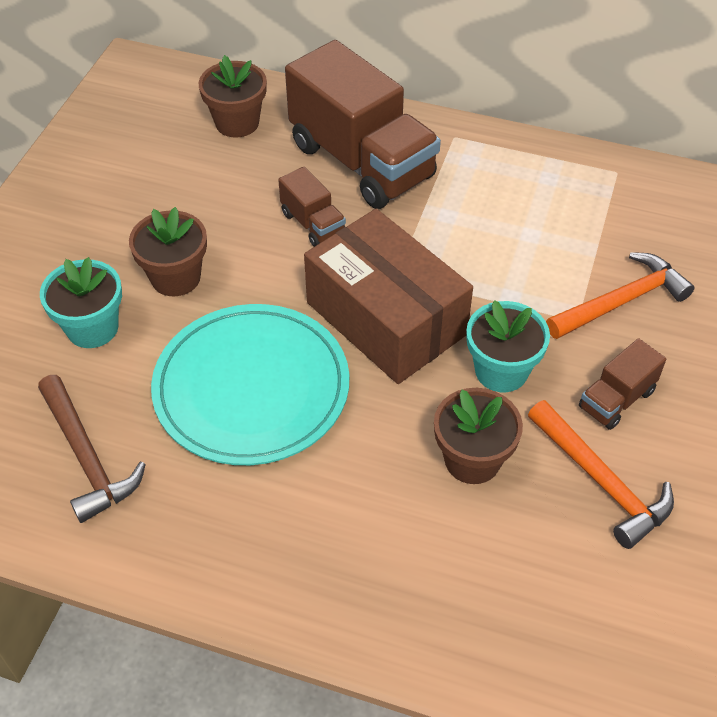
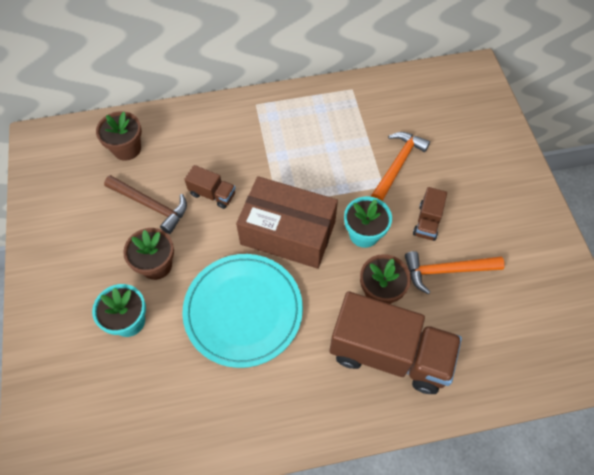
camera: 30 degrees left, 10 degrees up
(87, 457) = (179, 401): brown hammer -> brown hammer (151, 205)
(362, 161) = (215, 142): brown truck -> brown truck (389, 353)
(601, 481) = (446, 270): orange hammer -> orange hammer turned 150 degrees clockwise

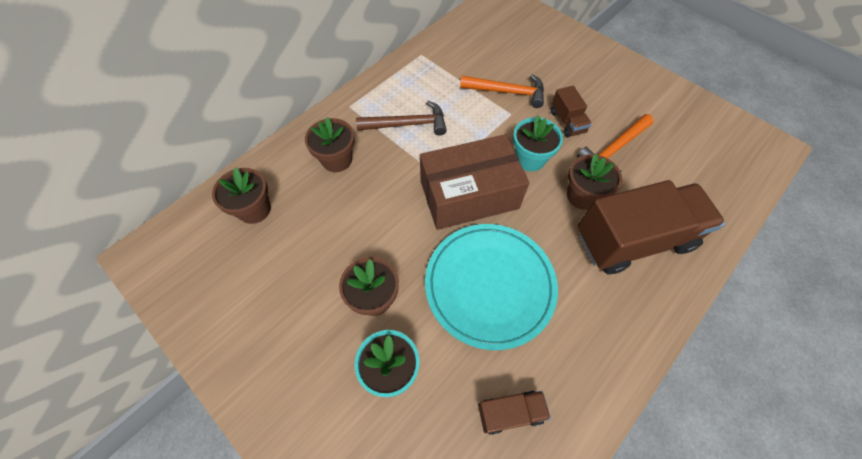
camera: 35 degrees left, 0 degrees up
(151, 205) = (322, 247): brown hammer -> brown hammer (407, 124)
(212, 144) = (337, 160): none -> brown flower pot
(212, 194) = (374, 202): brown truck -> brown truck (510, 412)
(398, 164) = (507, 92): orange hammer -> orange hammer turned 105 degrees clockwise

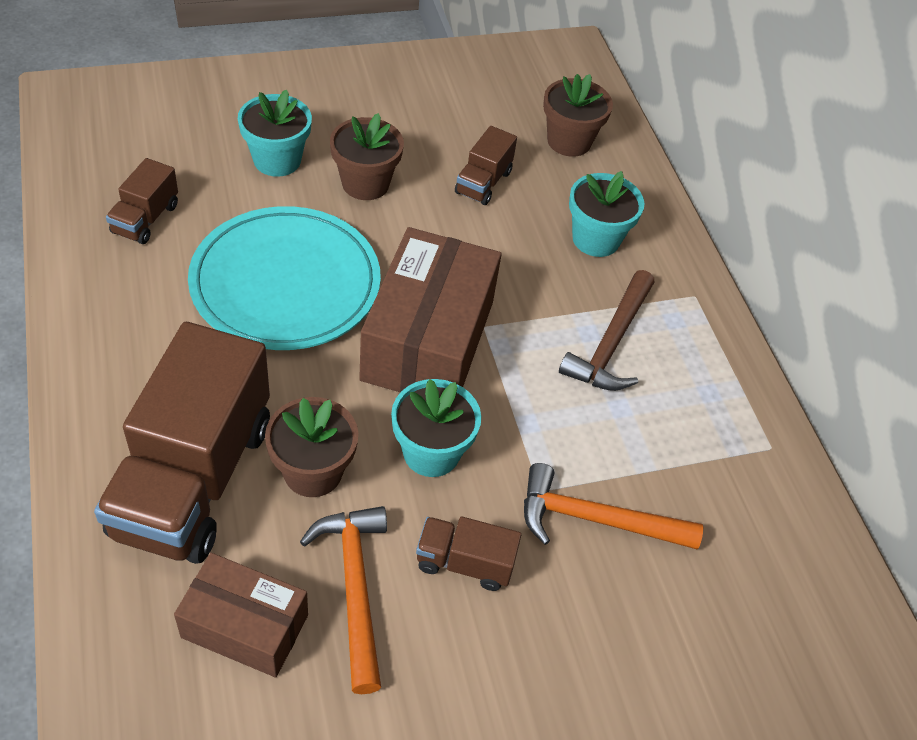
camera: 115 degrees right, 10 degrees down
(326, 234) = (483, 182): none -> brown truck
(337, 160) = (596, 239): brown flower pot -> turquoise flower pot
(507, 92) = (595, 519): orange hammer -> orange hammer turned 60 degrees clockwise
(665, 175) = (245, 626): none -> brown box

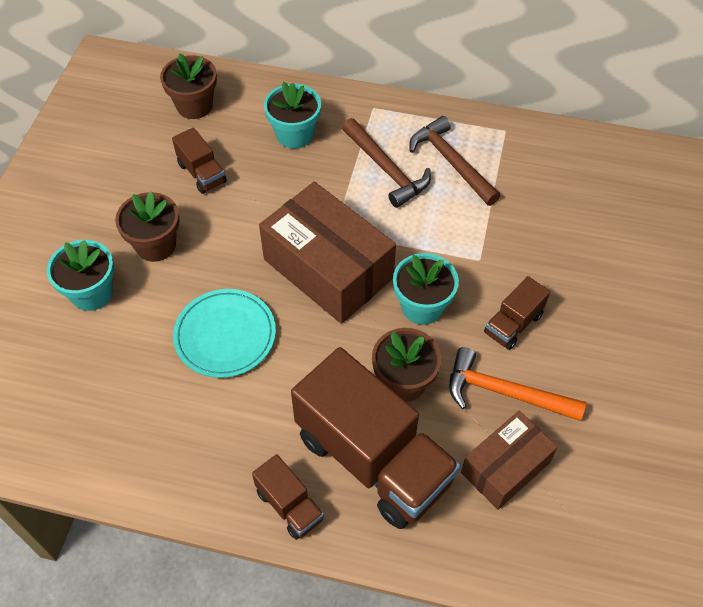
camera: 55 degrees left, 5 degrees up
(145, 219) = (98, 408): brown truck -> brown truck (289, 505)
(285, 283) = (225, 335): turquoise plate -> turquoise plate, size x0.65
(595, 519) = (513, 241): orange hammer -> none
(673, 406) = (451, 162): none -> brown hammer

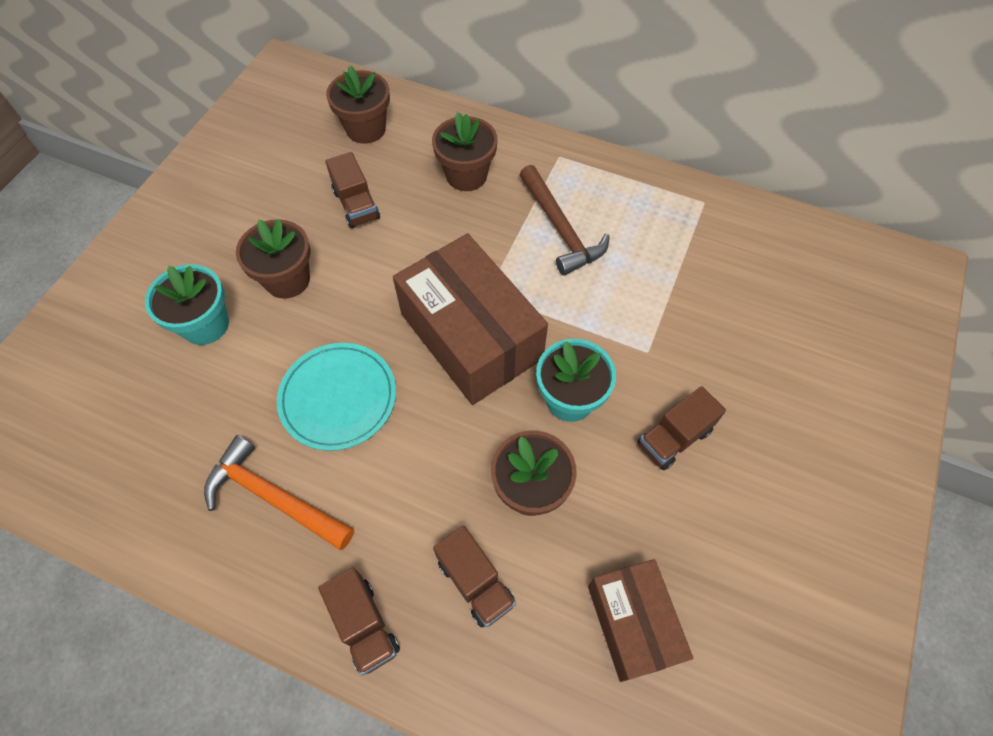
camera: 10 degrees right, 5 degrees up
(294, 135) = (466, 175): turquoise flower pot -> brown flower pot
(373, 459) = (475, 582): brown truck -> brown truck, size x0.45
(451, 162) = (635, 230): brown hammer -> none
(504, 392) = (648, 524): orange hammer -> orange hammer (274, 497)
(505, 467) = (633, 623): brown box -> brown box turned 75 degrees counterclockwise

